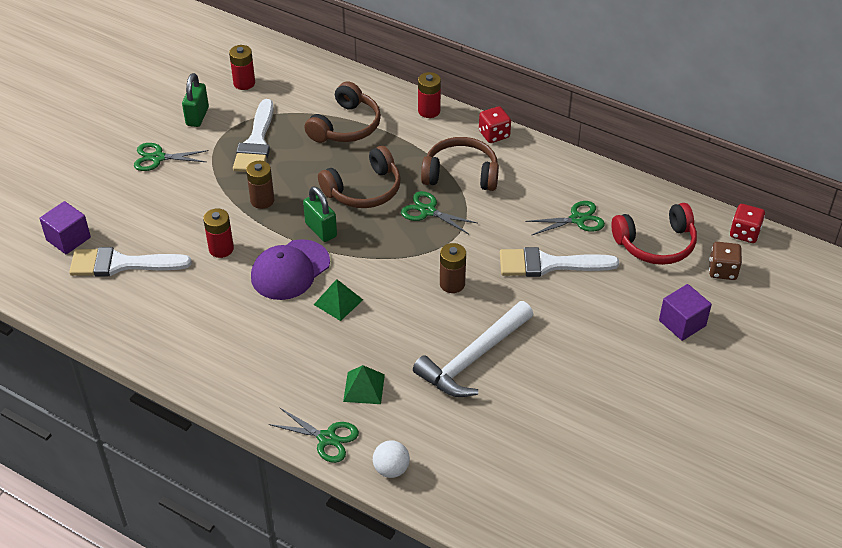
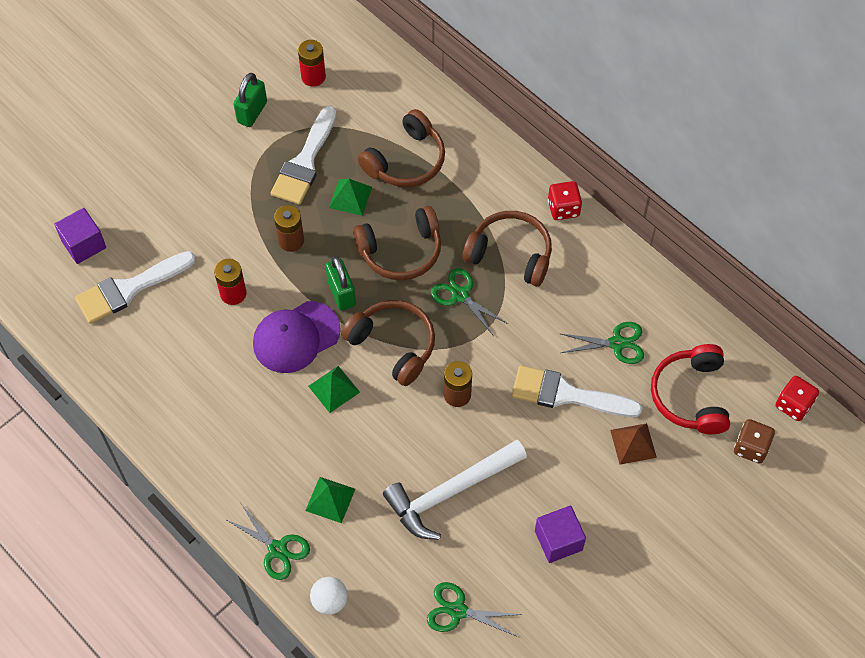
camera: 15 degrees right, 15 degrees up
(121, 264) = (129, 289): white brush -> white brush turned 45 degrees counterclockwise
(158, 158) = (198, 159): green scissors -> green scissors (458, 610)
(305, 160) = (350, 197): none -> green pyramid
(381, 258) = (393, 345): none -> brown headphones
(429, 111) = (502, 160): red battery -> none
(621, 288) = (633, 443): none -> brown pyramid
(656, 244) = (691, 396): red headphones -> red headphones turned 90 degrees clockwise
(682, 323) = (682, 503): purple cube -> purple cube (558, 540)

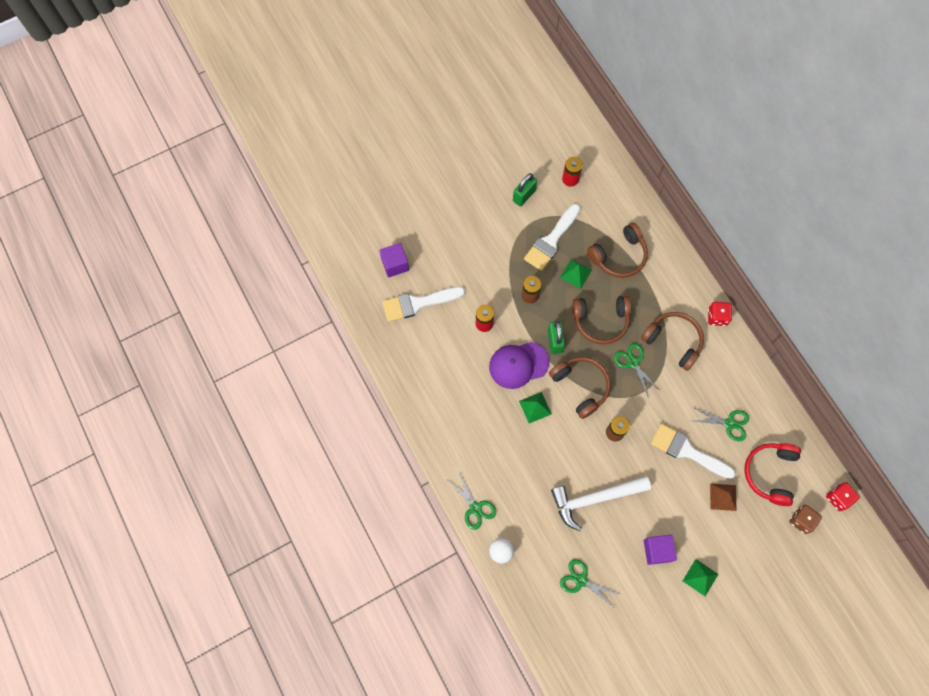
camera: 15 degrees right, 10 degrees up
(330, 499) = (516, 483): green pyramid -> green pyramid (700, 577)

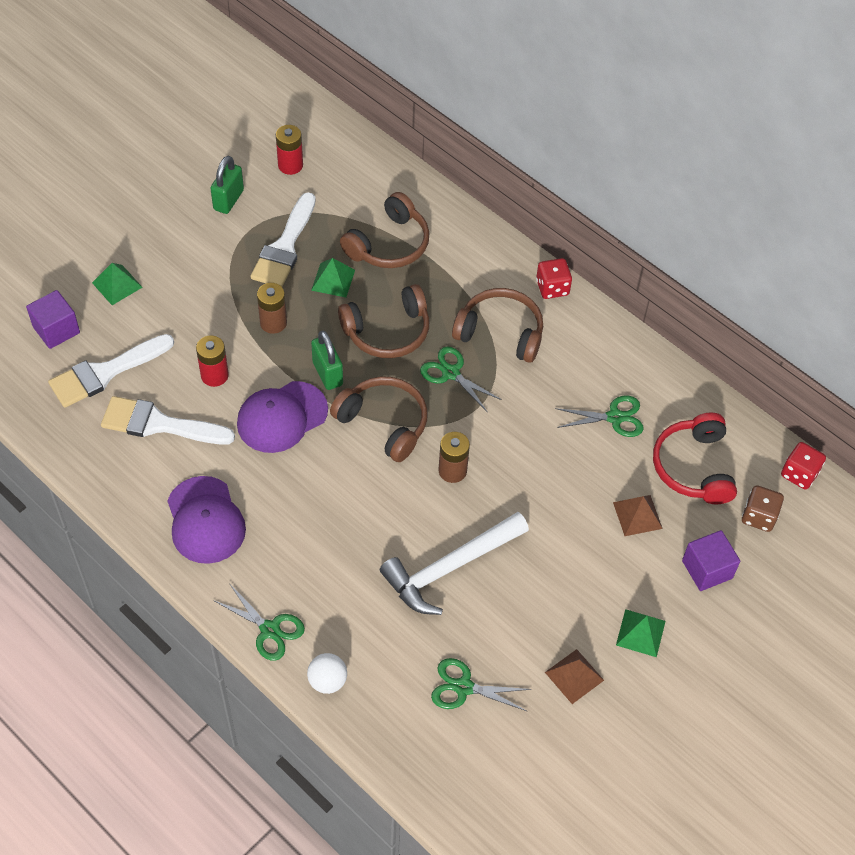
camera: 20 degrees left, 15 degrees down
(454, 423) = (205, 520): none -> purple cap
(535, 407) = (323, 467): green pyramid -> green pyramid (117, 284)
(650, 593) = (574, 676): none -> brown pyramid
(657, 550) = (565, 613): purple cube -> purple cube (707, 569)
(687, 451) = (566, 468): white brush -> white brush (159, 424)

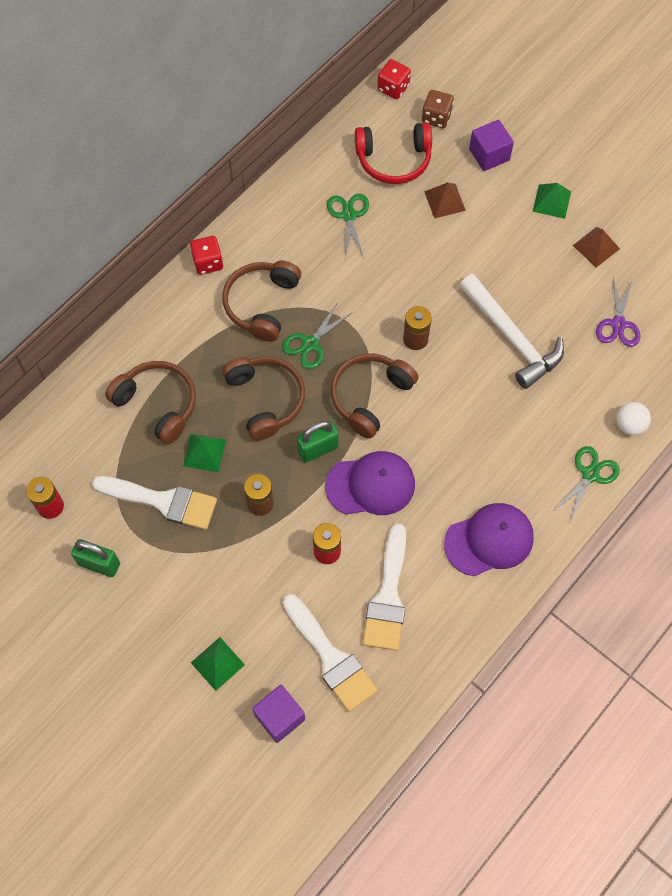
camera: 90 degrees left, 10 degrees up
(282, 417) = (370, 485): purple cap -> purple cap turned 60 degrees counterclockwise
(464, 687) = (618, 324): green scissors -> purple scissors

